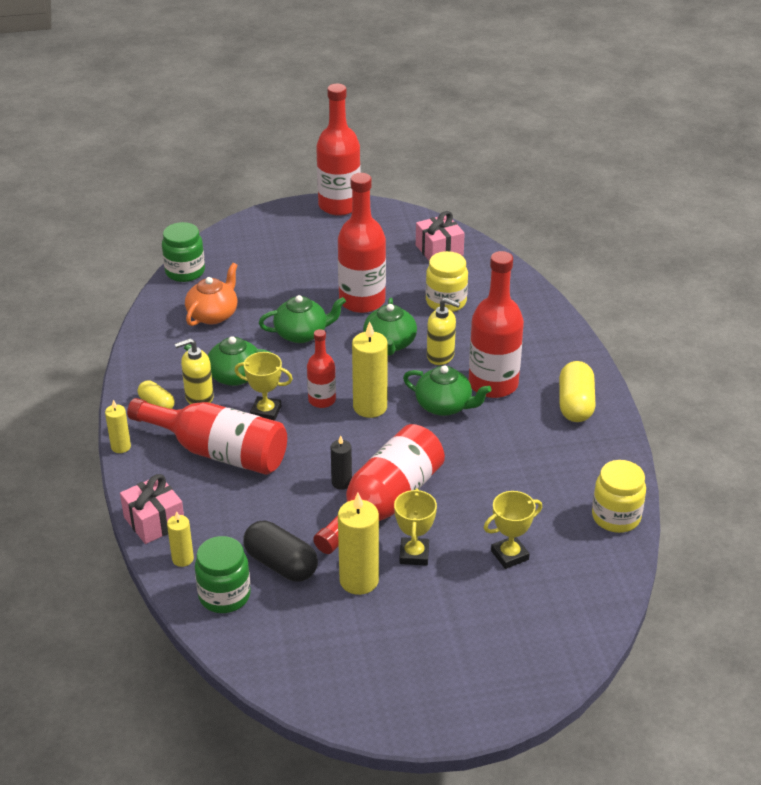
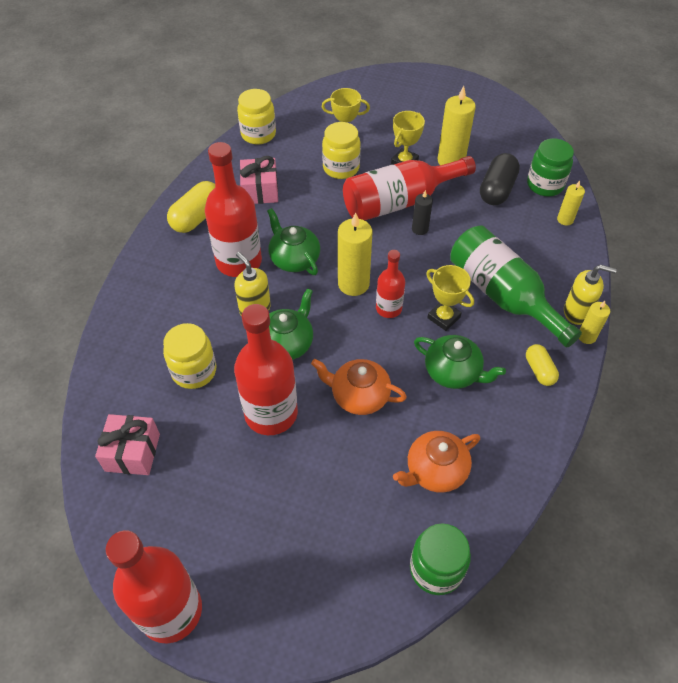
camera: 150 degrees left, 15 degrees up
(154, 521) = (577, 256): pink gift -> pink gift (260, 191)
(199, 397) = (496, 360): yellow soap dispenser -> yellow soap dispenser (576, 312)
(218, 452) = (503, 295): red bottle -> green bottle
(281, 564) = (497, 190): black capsule -> black capsule turned 45 degrees clockwise
(302, 334) = (359, 396): green teapot -> orange teapot
(481, 516) = (341, 168): none -> yellow jar

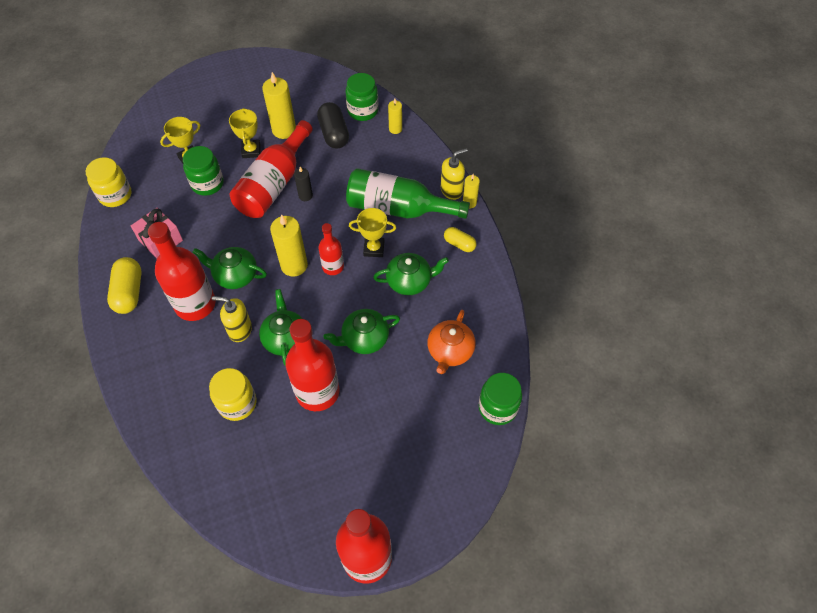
camera: 40 degrees left, 5 degrees up
(132, 452) = (246, 488): pink gift -> none
(341, 168) = (207, 184): yellow jar -> green jar
(359, 396) = (364, 339): orange teapot -> green teapot

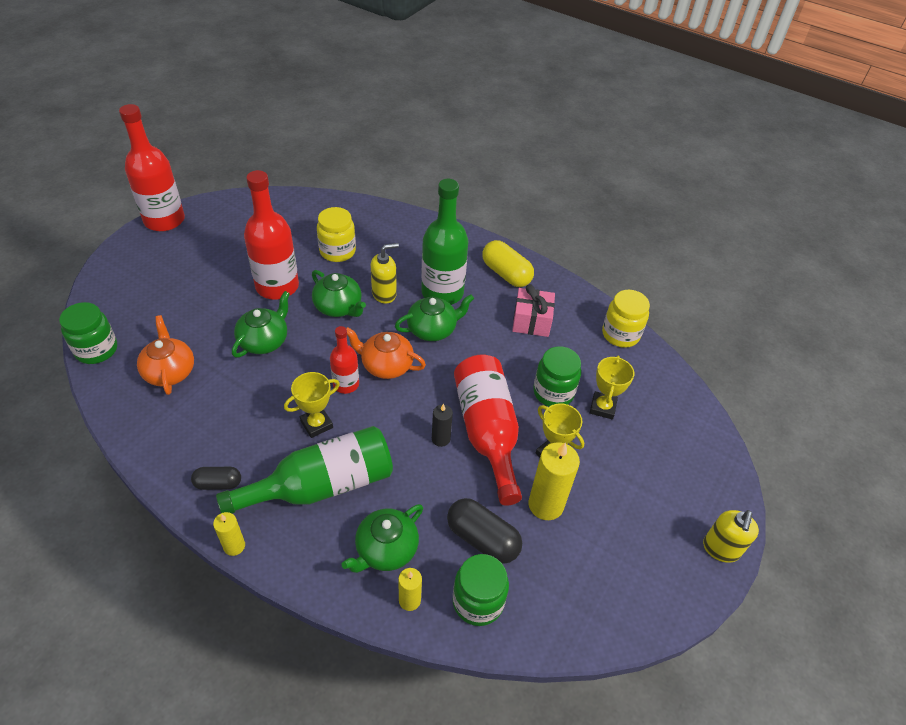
camera: 140 degrees right, 10 degrees down
(195, 304) = (442, 292): red bottle -> green bottle
(294, 265) = (386, 365): yellow candle -> orange teapot
(410, 281) = (253, 412): green teapot -> green teapot (385, 549)
(451, 190) = (268, 550): yellow soap dispenser -> yellow soap dispenser (720, 549)
(459, 244) = (218, 483): yellow capsule -> black capsule

